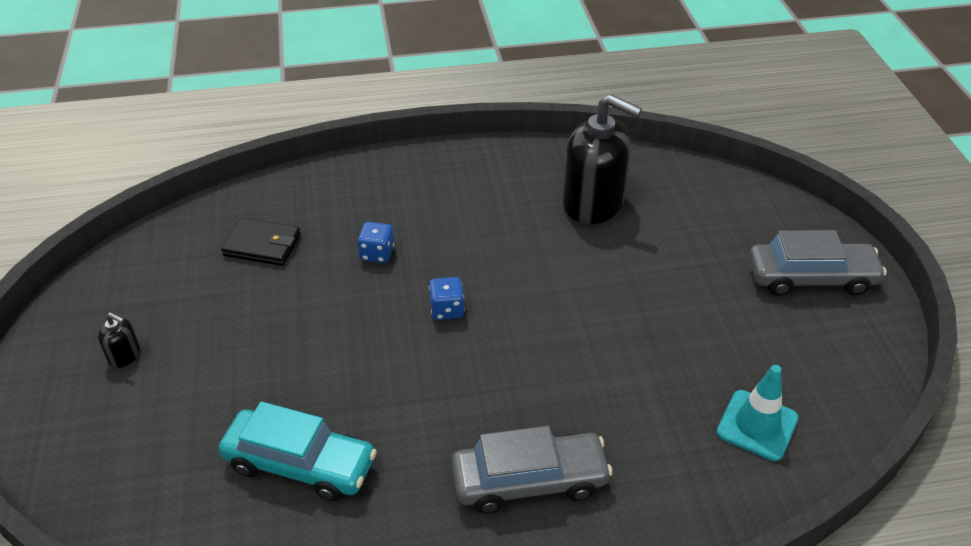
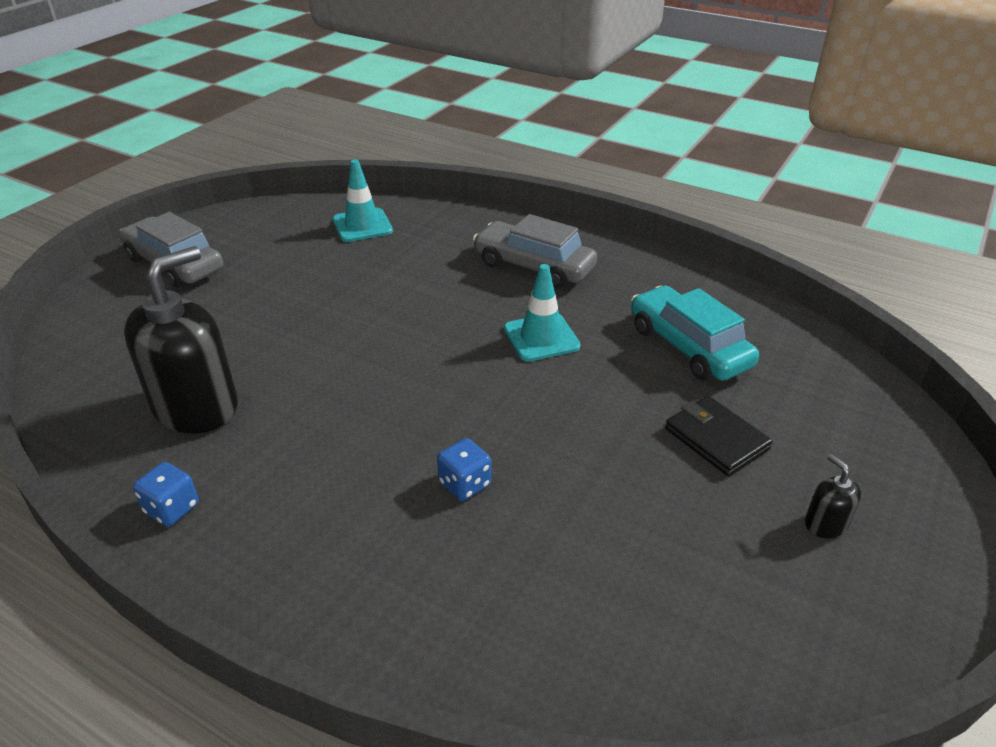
camera: 140 degrees left, 5 degrees down
(262, 245) = (586, 580): black wallet -> black wallet (716, 439)
(436, 393) = (541, 337): none -> turquoise traffic cone
(447, 310) = (462, 390): blue dice -> blue dice (172, 508)
(593, 203) = (196, 407): black soap dispenser -> black soap dispenser turned 60 degrees clockwise

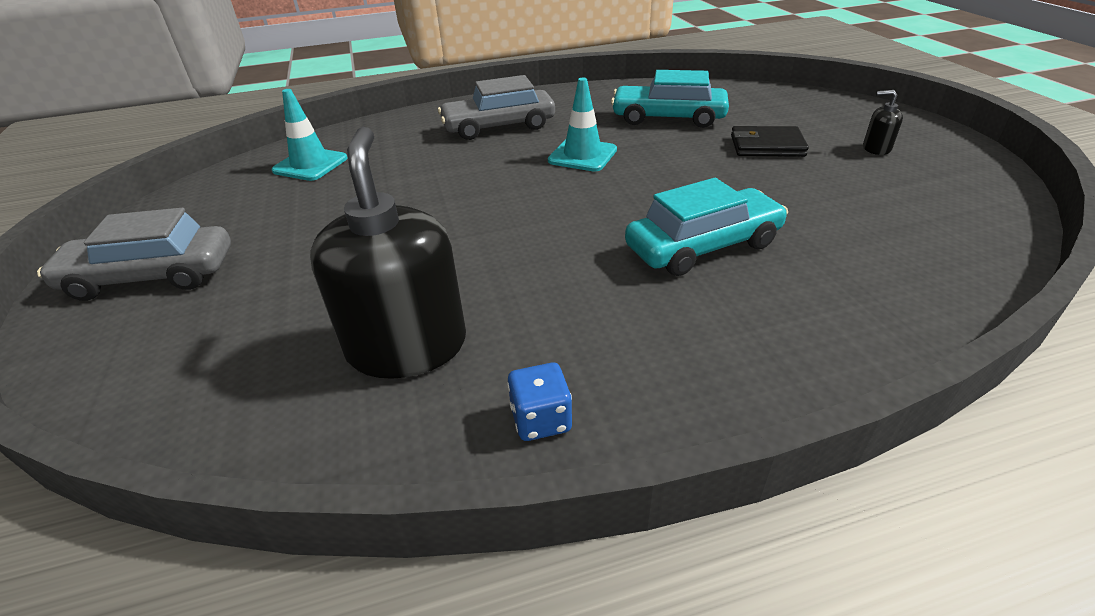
camera: 45 degrees left, 0 degrees up
(464, 484) = (703, 246): blue dice -> turquoise car

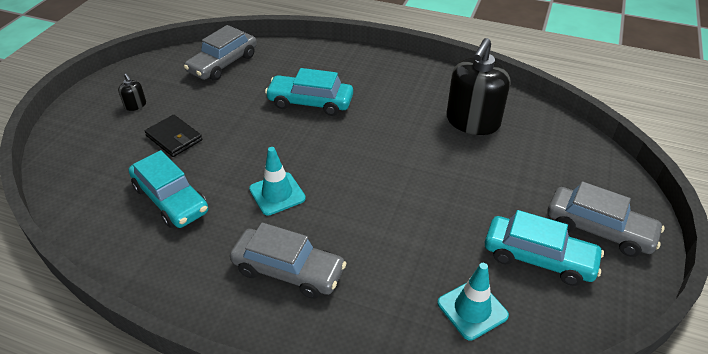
camera: 145 degrees left, 5 degrees up
(243, 219) = (538, 258): none -> turquoise car
(541, 419) = (442, 79): blue dice -> none
(928, 234) = (223, 64): none -> grey car

